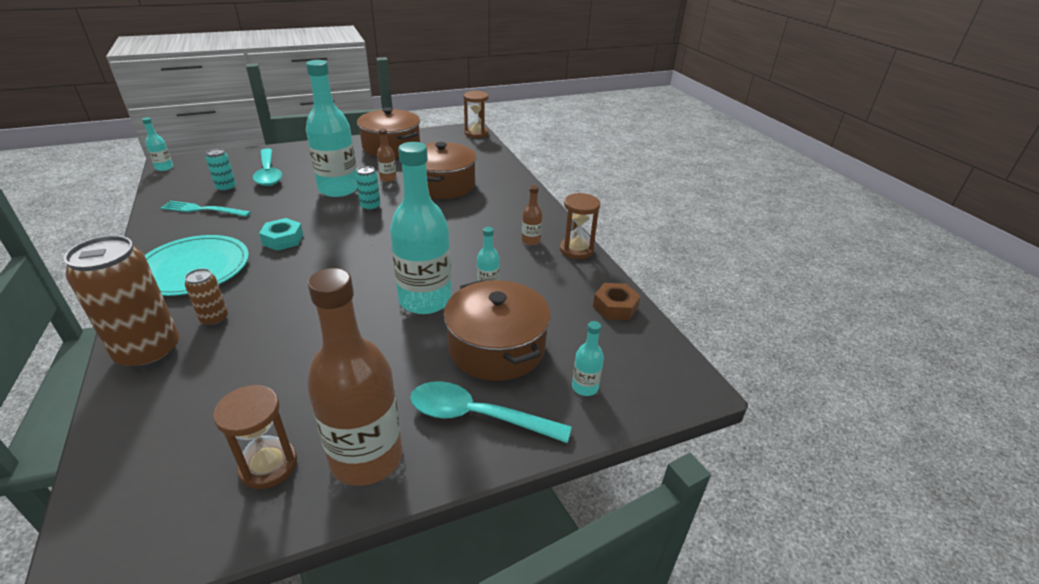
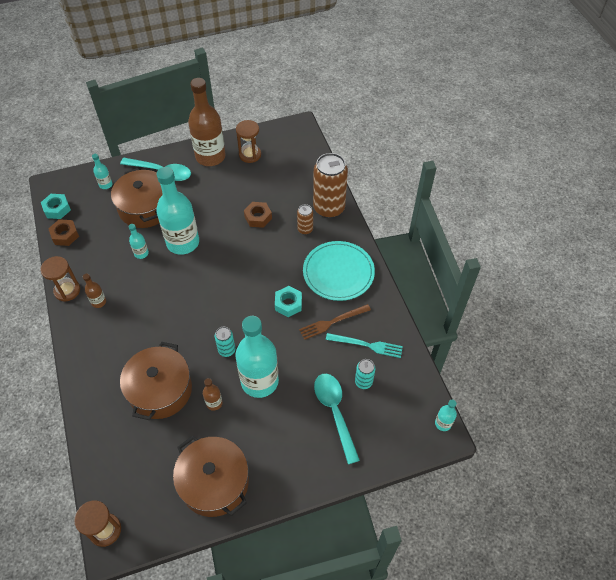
camera: 175 degrees left, 20 degrees up
(233, 226) = (332, 322): none -> brown fork
(291, 336) = (258, 217): none -> brown nut
(652, 343) = (57, 209): none -> turquoise nut

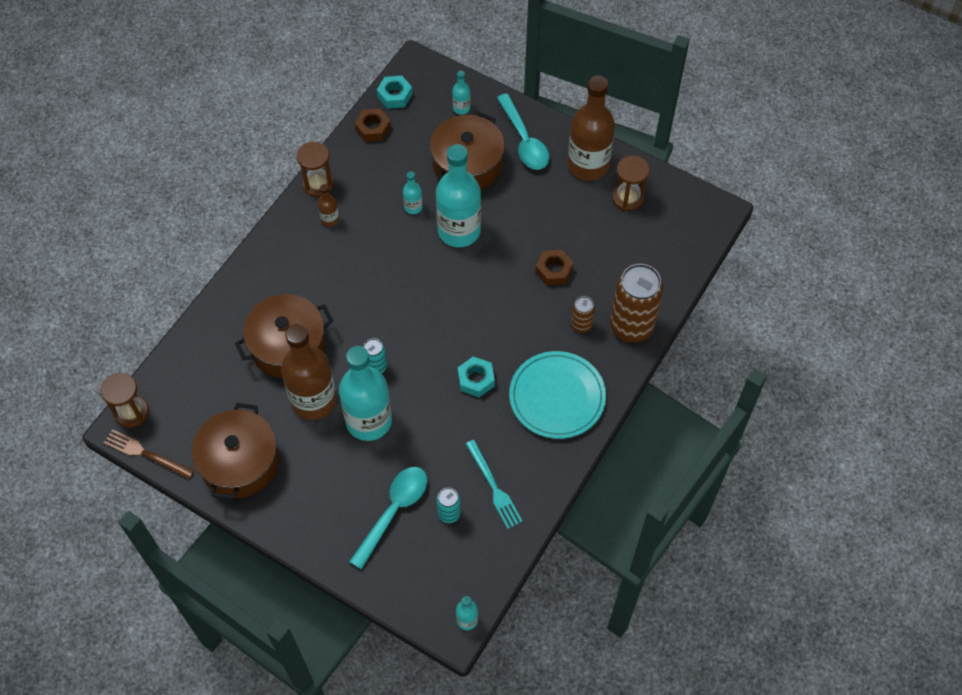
camera: 50 degrees right, 5 degrees up
(214, 403) = (313, 400): brown bottle -> brown bottle, size x2.32
(332, 322) = (492, 435): brown fork -> brown fork (146, 454)

